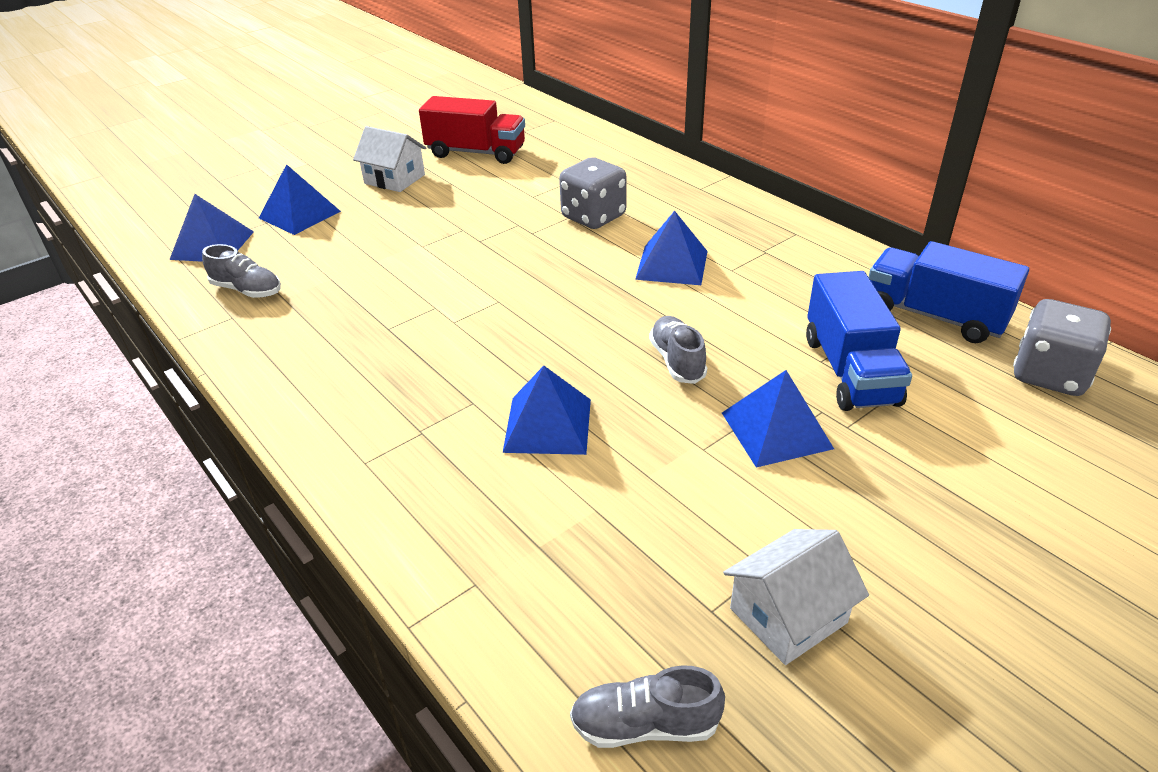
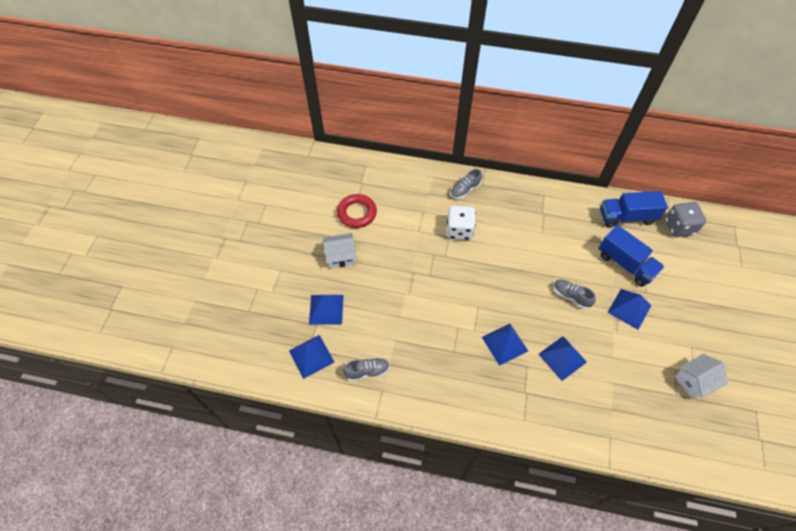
camera: 40 degrees left, 20 degrees up
(476, 153) = (357, 213): red truck -> red ring
(593, 217) = (459, 230): grey dice -> white dice
(644, 725) = (695, 445): grey shoe -> grey shoe (465, 190)
(672, 265) = (518, 243): blue pyramid -> blue pyramid (504, 344)
(788, 615) = (694, 381): white house -> white house turned 45 degrees clockwise

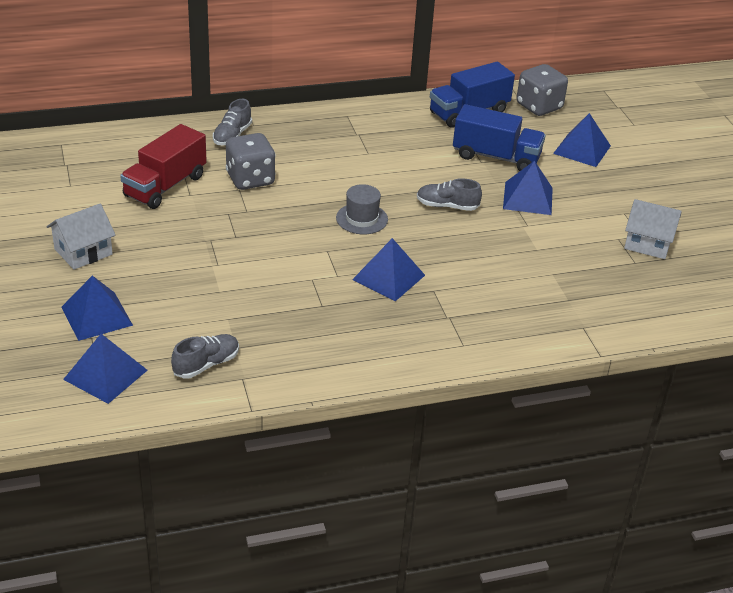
camera: 30 degrees left, 20 degrees down
(357, 213) = (80, 199): red ring -> none
(408, 219) = (165, 186): none -> red truck
(459, 230) = (250, 179): white dice -> grey dice
(511, 288) = (362, 219): none -> grey hat
(562, 358) = (474, 269): blue pyramid -> blue pyramid (582, 149)
(694, 381) = (648, 243): white house -> white house turned 75 degrees clockwise

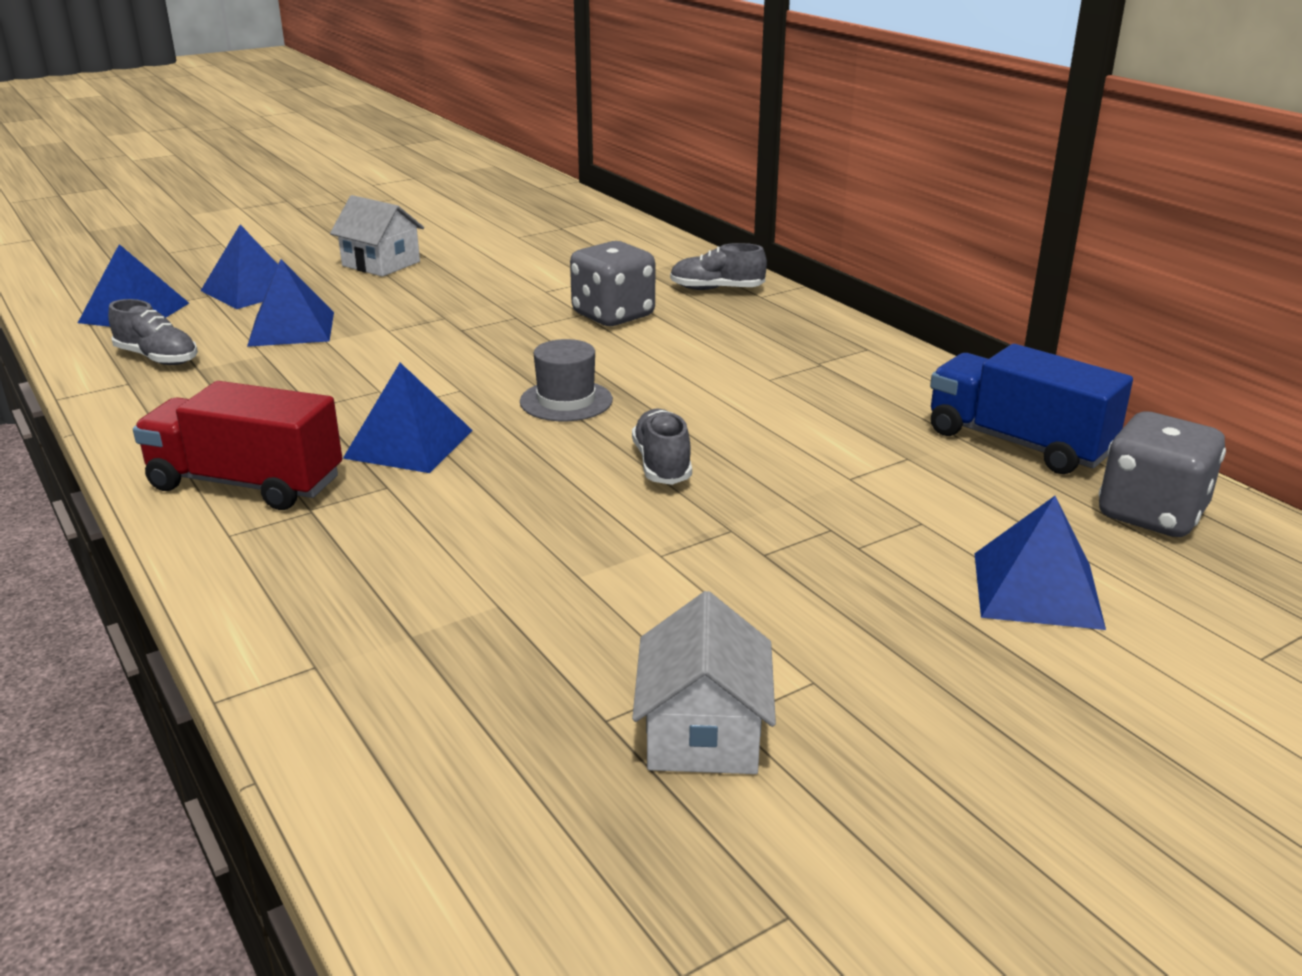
camera: 75 degrees right, 10 degrees down
(165, 186) = (554, 276): red truck -> red truck (246, 483)
(496, 157) = (884, 490): blue truck -> none
(528, 198) = (763, 543): blue pyramid -> blue pyramid (291, 329)

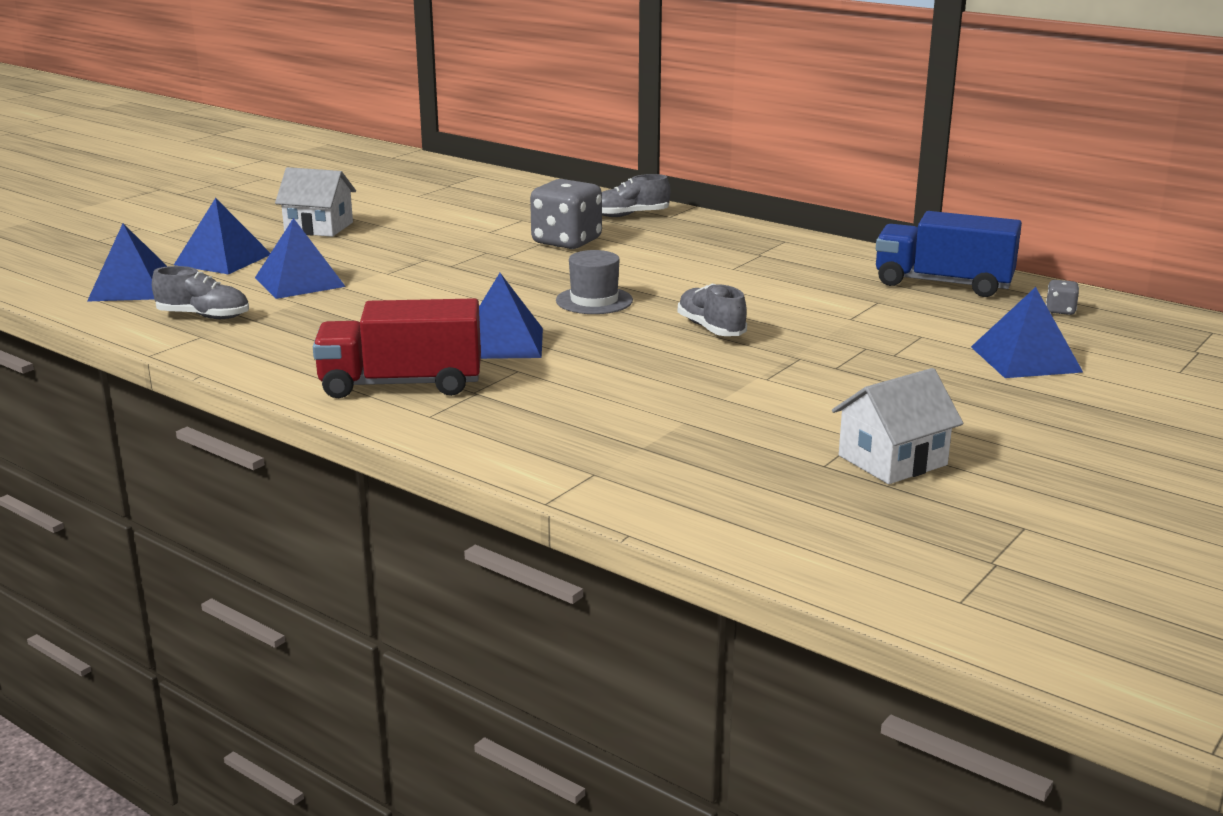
camera: 20 degrees left, 5 degrees down
(703, 733) = (892, 460): white house -> white house turned 75 degrees clockwise
(1151, 514) = (1060, 311): grey dice -> grey dice, size x0.44

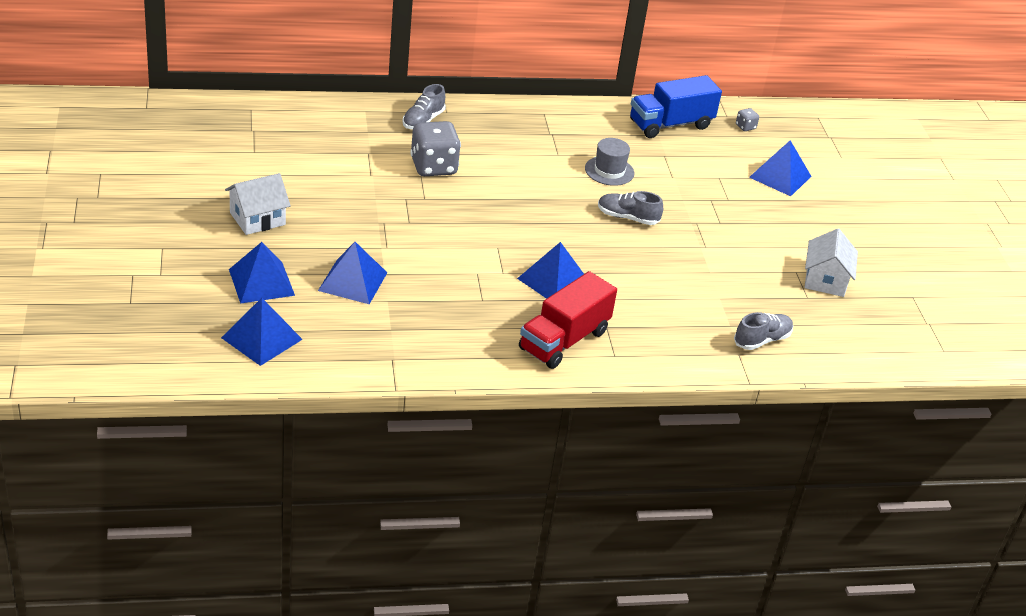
camera: 50 degrees left, 15 degrees up
(204, 316) = (359, 341): grey shoe -> grey shoe (762, 340)
(594, 301) = (538, 220): grey hat -> grey hat (609, 171)

